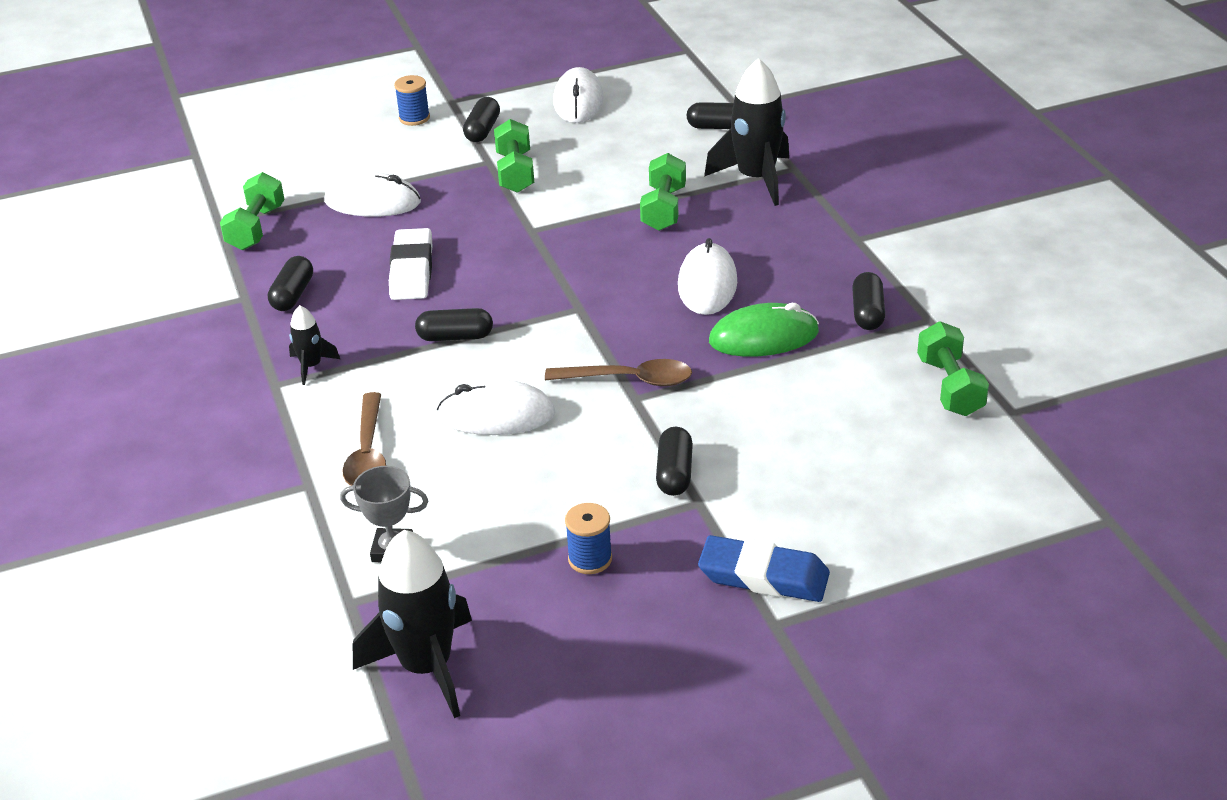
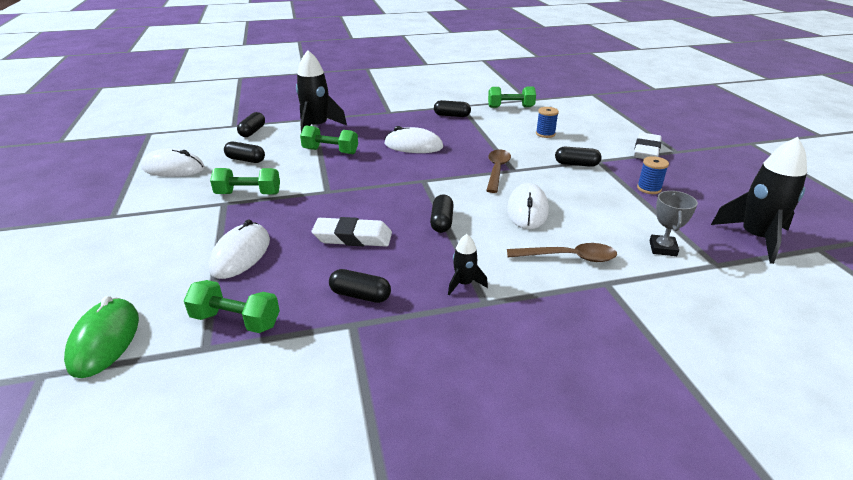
camera: 85 degrees left, 5 degrees down
(414, 118) = (121, 233): blue spool -> blue spool (545, 134)
(482, 130) = (175, 204): black capsule -> black capsule (245, 160)
(763, 337) = (465, 137): green mouse -> green mouse (104, 340)
(763, 576) = (646, 151): blue eraser -> white eraser

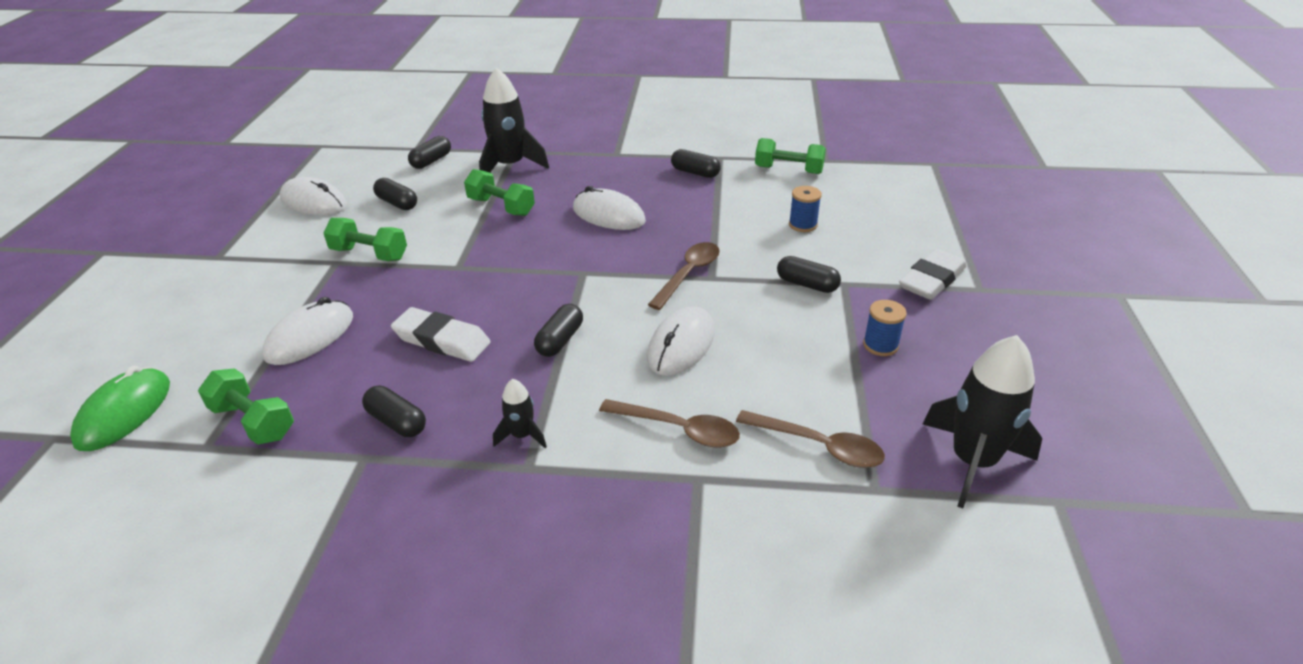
camera: 20 degrees right, 5 degrees up
(663, 248) = (818, 445): grey trophy -> brown spoon

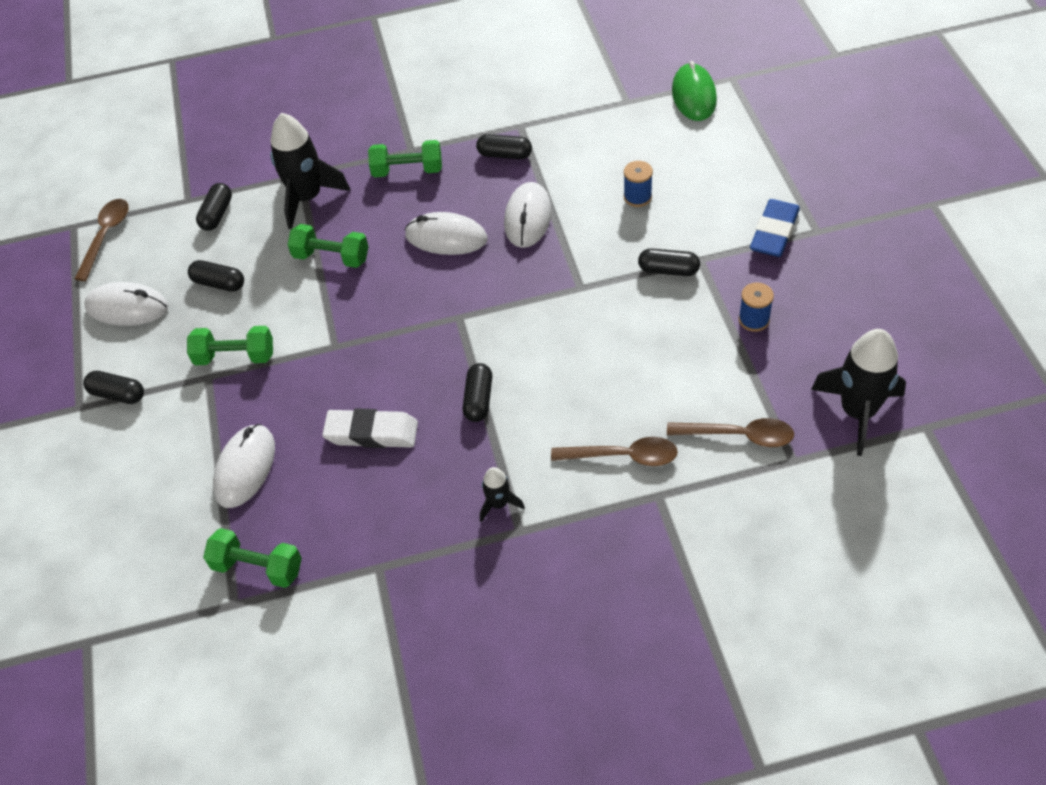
camera: 15 degrees left, 15 degrees up
(124, 413) = (132, 598): green mouse -> green mouse (694, 95)
(397, 422) = (385, 526): black capsule -> black capsule (118, 394)
(681, 345) = (587, 372): white mouse -> white mouse (528, 218)
(688, 274) = (557, 290): brown spoon -> brown spoon (106, 236)
(788, 170) = (596, 125): green dumbbell -> green dumbbell (407, 170)
(931, 280) = (774, 232): white eraser -> blue eraser

